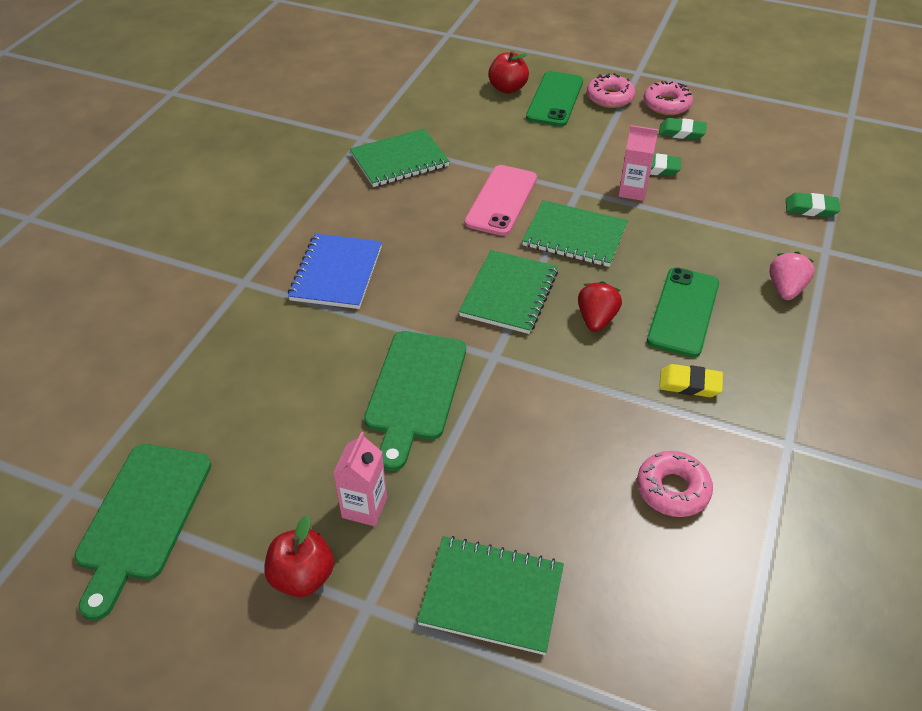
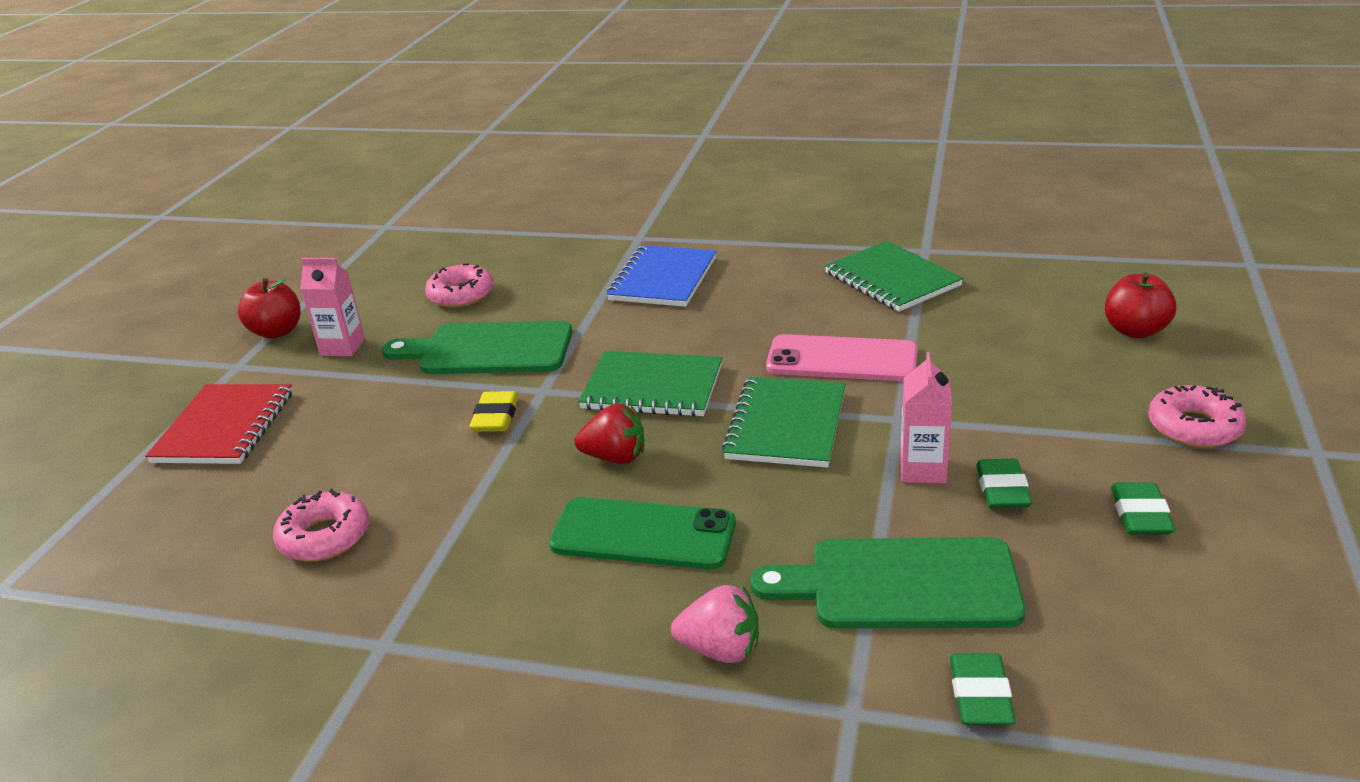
camera: 85 degrees right, 15 degrees down
(142, 518) = (354, 257): green cutting board -> green cutting board (901, 584)
(336, 273) = (663, 279): blue notebook -> blue notebook turned 75 degrees counterclockwise
(491, 596) = (224, 427): green notebook -> red notebook
(555, 99) = (1139, 374): green phone -> none
(666, 104) = (1226, 492): pink donut -> pink donut (461, 295)
(689, 384) = (497, 545): yellow eraser -> yellow eraser (496, 417)

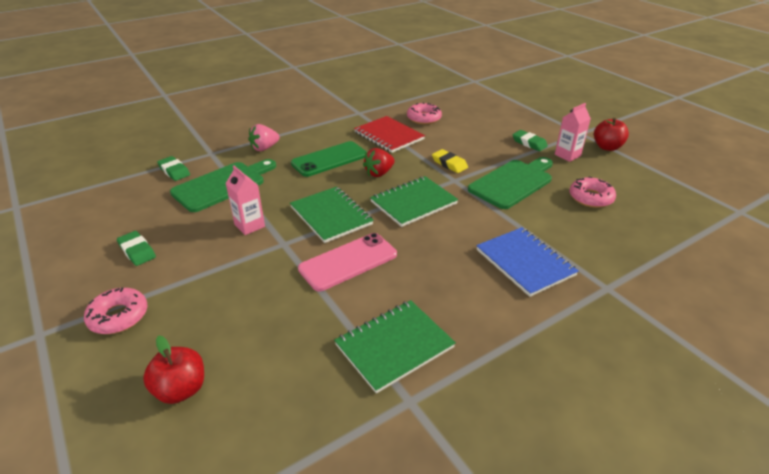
camera: 130 degrees right, 5 degrees up
(224, 427) = (526, 120): red notebook -> red notebook (389, 136)
(892, 279) = (394, 346): green notebook -> green notebook turned 45 degrees counterclockwise
(1002, 489) = (207, 233): green eraser -> green eraser (529, 143)

